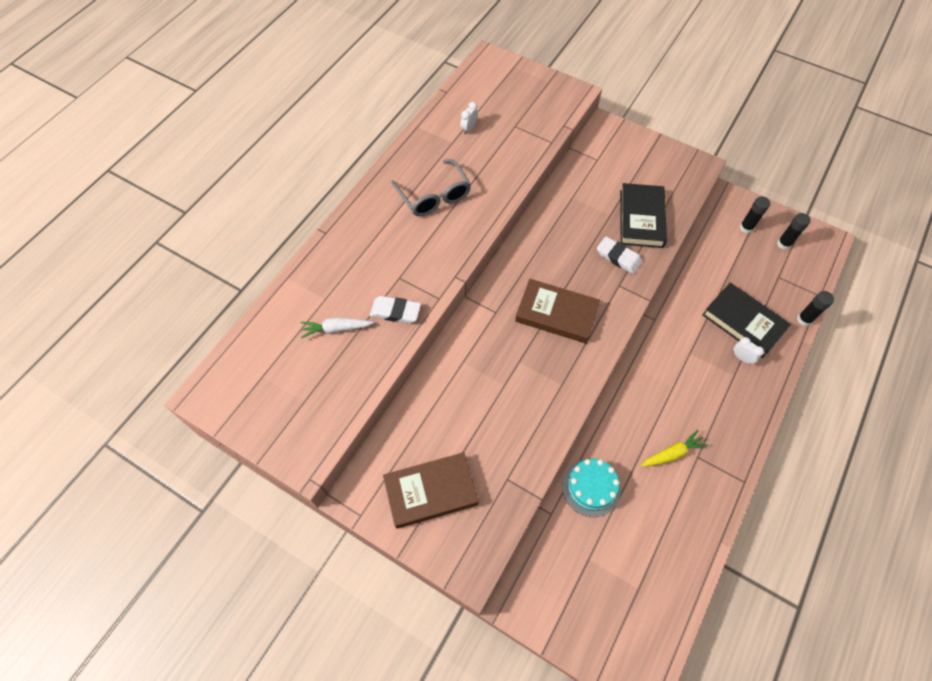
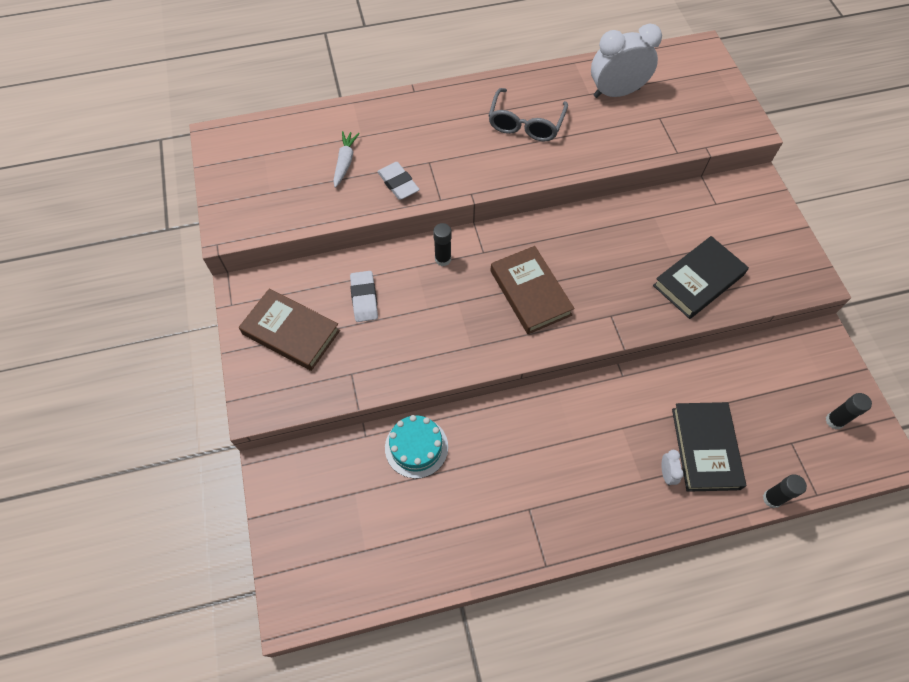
camera: 45 degrees right, 0 degrees up
(336, 329) = (345, 162): white carrot -> white carrot turned 60 degrees clockwise
(469, 128) = (616, 92): white clock -> white clock, size x2.42
(618, 257) = (637, 294): white eraser -> white eraser (364, 298)
(672, 453) = (510, 486): yellow carrot -> none
(746, 228) = (810, 376): black glue stick -> black glue stick (443, 259)

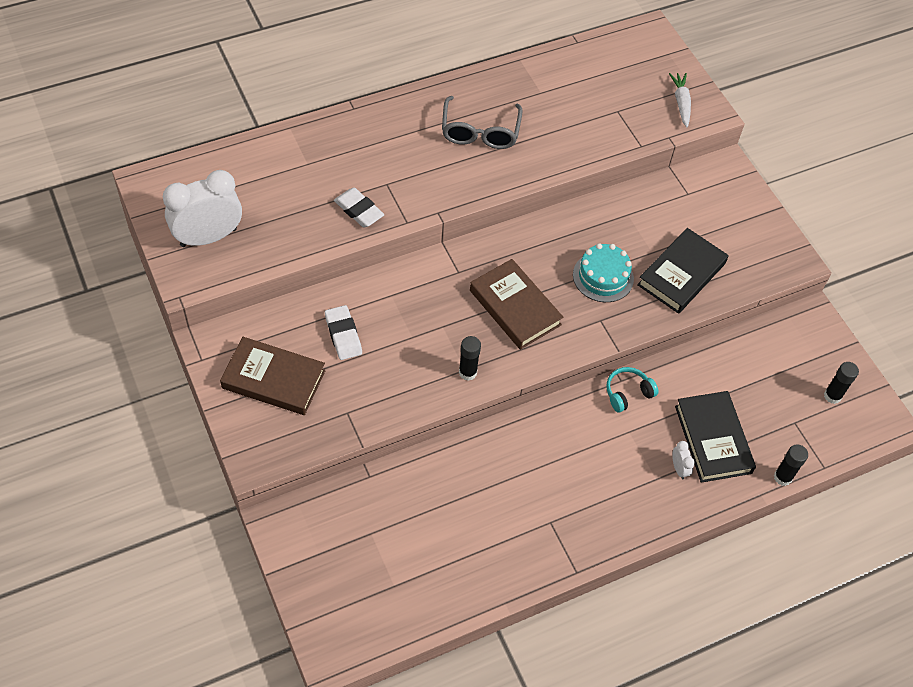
camera: 15 degrees left, 5 degrees down
(345, 162) = (296, 194): white carrot -> white carrot (681, 103)
(416, 447) = (425, 479): turquoise cake -> turquoise cake (603, 277)
(443, 259) = (417, 284): black glue stick -> black glue stick (467, 372)
(616, 92) = (568, 88): white clock -> white clock (208, 237)
(627, 389) = (628, 393): none -> turquoise headphones

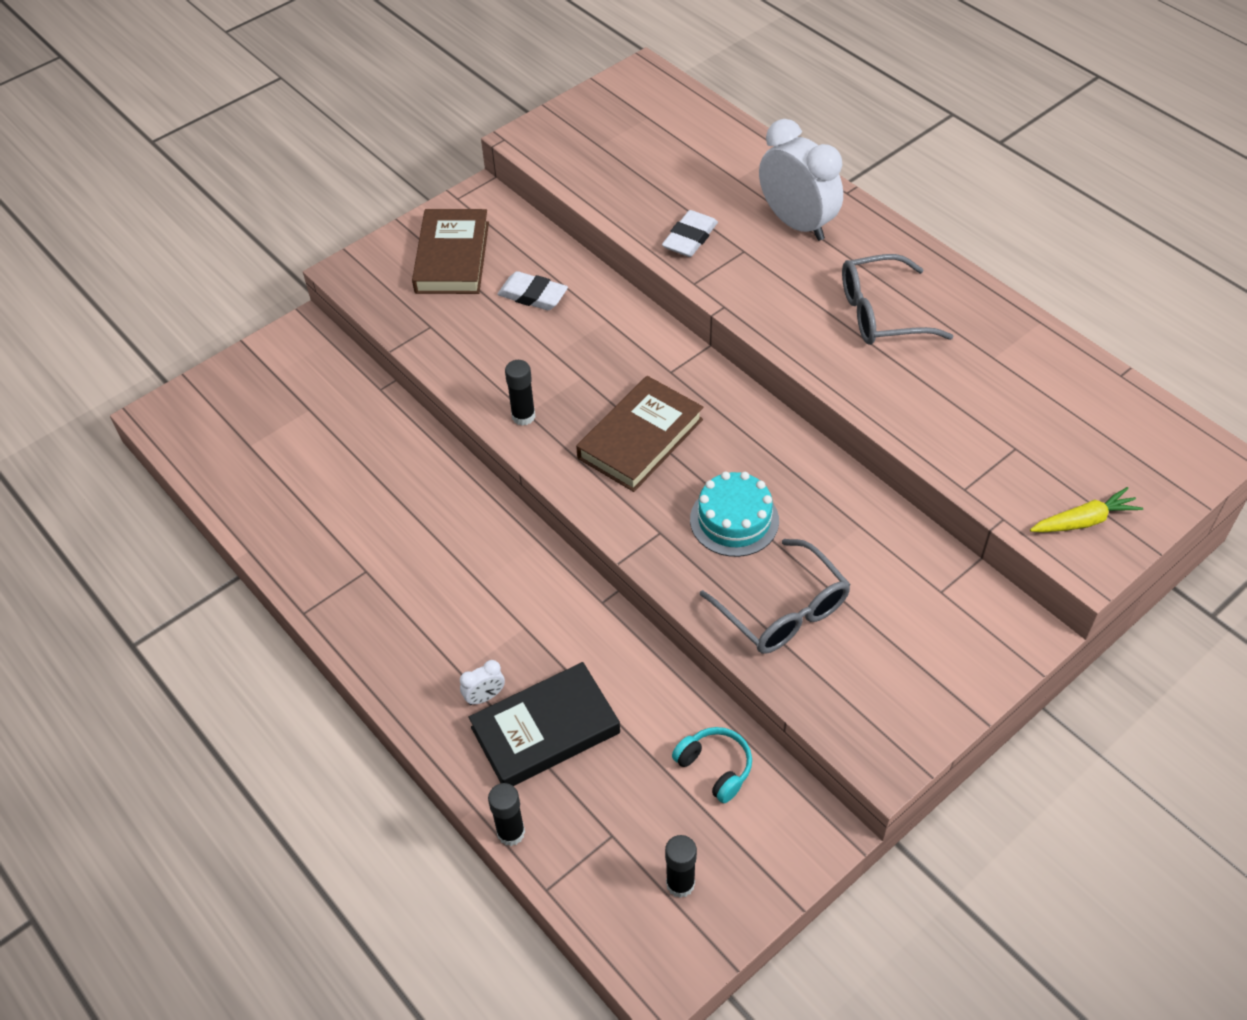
camera: 80 degrees right, 5 degrees down
(208, 237) = (591, 136): white clock -> white clock (797, 223)
(343, 335) = (533, 295): white eraser -> white eraser turned 60 degrees clockwise
(628, 393) = (584, 614): turquoise headphones -> turquoise headphones (715, 767)
(681, 103) = (1083, 521): white carrot -> yellow carrot
(681, 274) = (783, 611): black book -> grey glasses

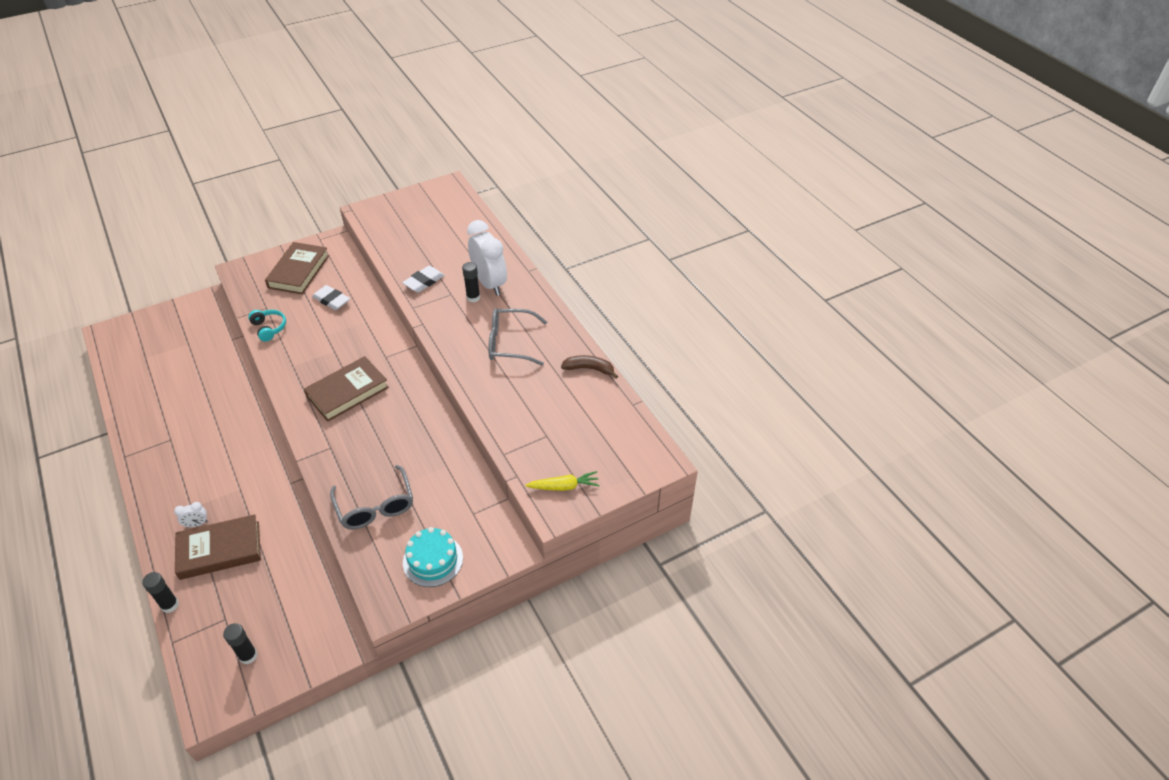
camera: 10 degrees right, 5 degrees down
(523, 416) = (289, 367): black glue stick -> black glue stick (473, 297)
(545, 730) = (220, 550): black book -> brown book
(715, 767) = (303, 592): turquoise headphones -> turquoise headphones (269, 328)
(734, 520) = (375, 448): turquoise cake -> turquoise cake (433, 560)
(1025, 332) = (589, 369): none -> brown banana

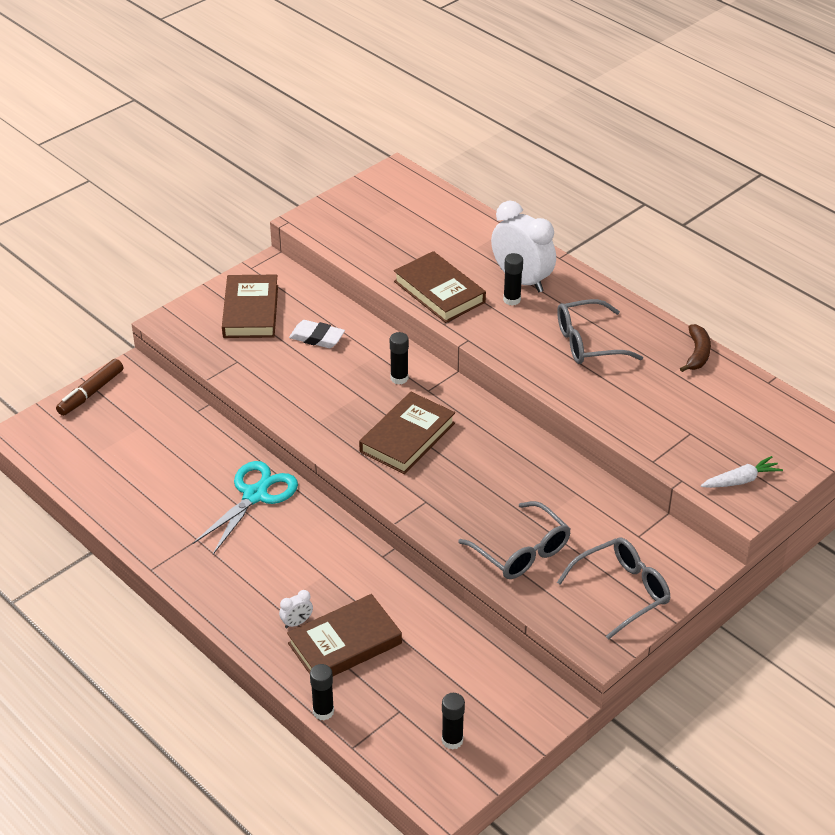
camera: 15 degrees left, 5 degrees down
(171, 311) = (91, 393): none -> brown marker
(230, 413) = (255, 495): none -> turquoise scissors
(269, 328) = (258, 384): turquoise headphones -> none
(370, 343) = (399, 378): none -> black glue stick
(424, 282) = (439, 292): white eraser -> brown book
(433, 560) = (622, 591): turquoise cake -> grey glasses
(563, 486) = (740, 480): yellow carrot -> white carrot
(589, 369) = (697, 354): brown banana -> brown banana turned 105 degrees clockwise

